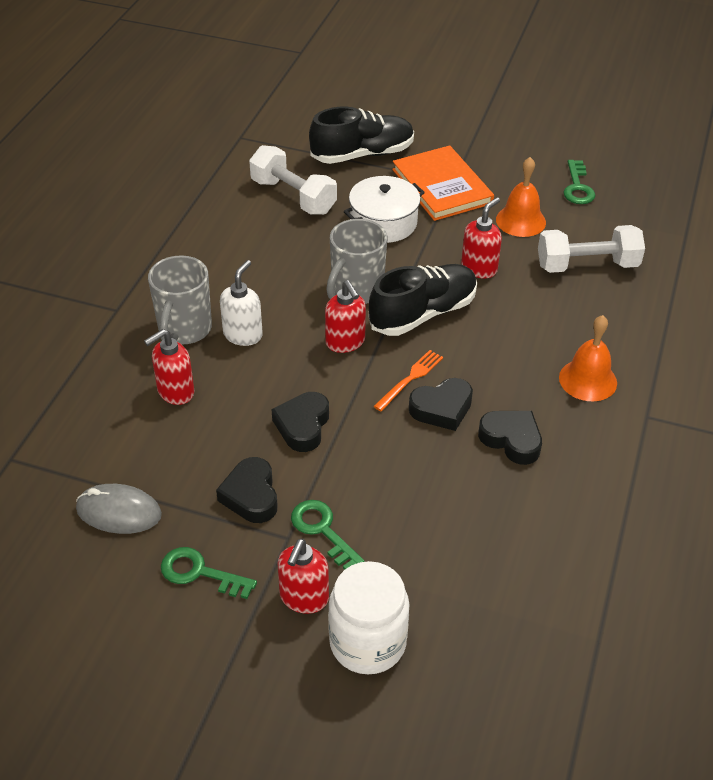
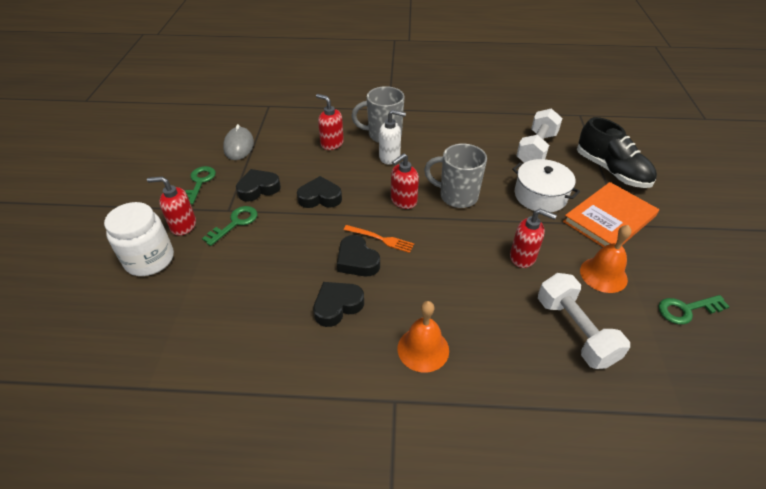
camera: 75 degrees right, 0 degrees up
(423, 313) = (452, 234): black shoe -> none
(511, 440) = (337, 306): black heart -> black heart turned 150 degrees counterclockwise

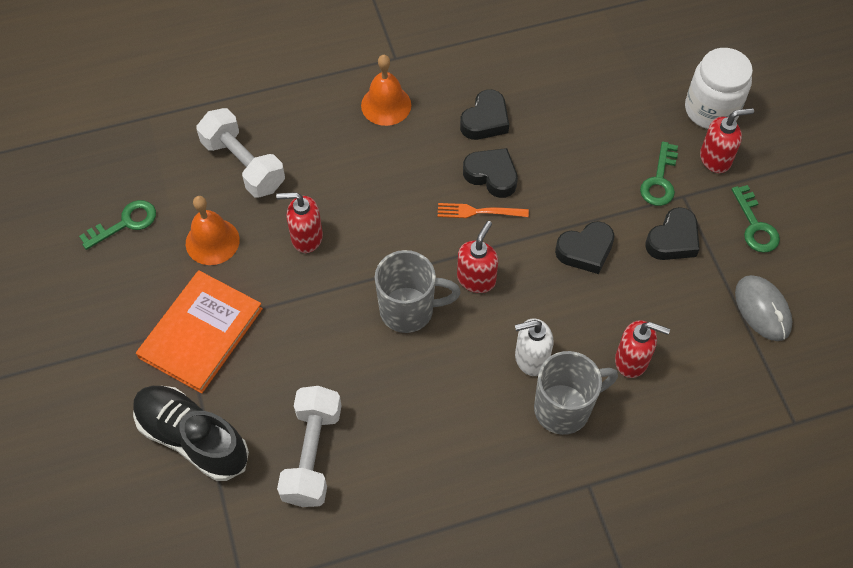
camera: 160 degrees right, 15 degrees up
(540, 195) = (295, 348): white pot -> none

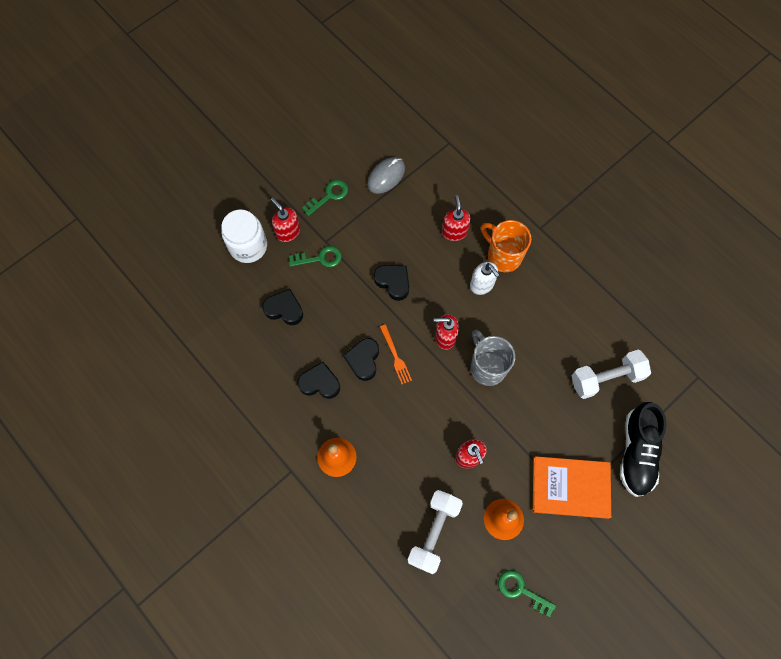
camera: 115 degrees left, 10 degrees up
(564, 408) = (503, 256): grey mug -> orange mug
(673, 240) = (361, 237): black heart -> black heart (284, 309)

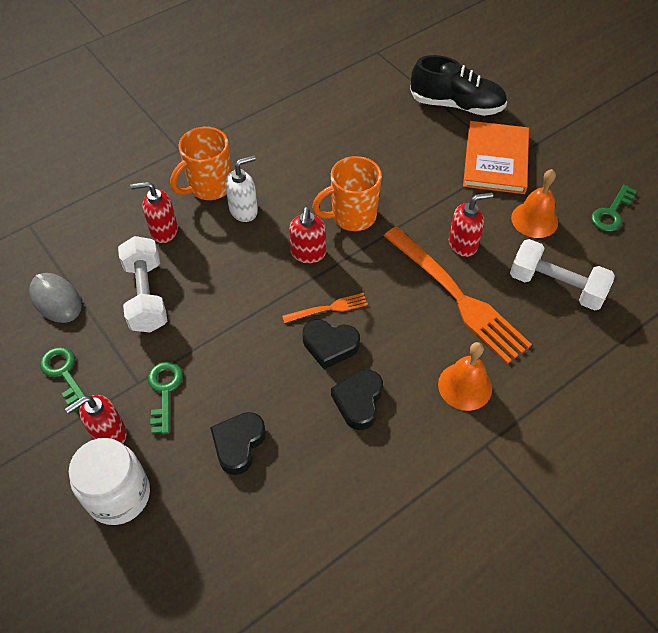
camera: 85 degrees left, 15 degrees down
(393, 282) = (222, 303): black heart -> none
(415, 452) = (457, 297): none -> orange fork
(487, 367) = (352, 216): grey mug -> orange mug
(606, 378) = (374, 117): white dumbbell -> white dumbbell (146, 295)

